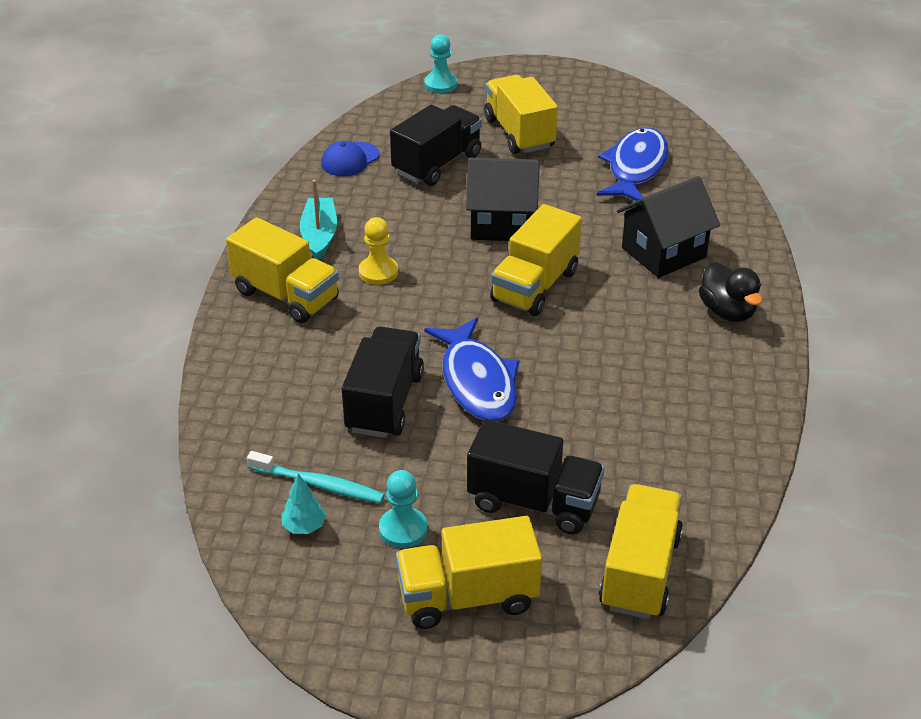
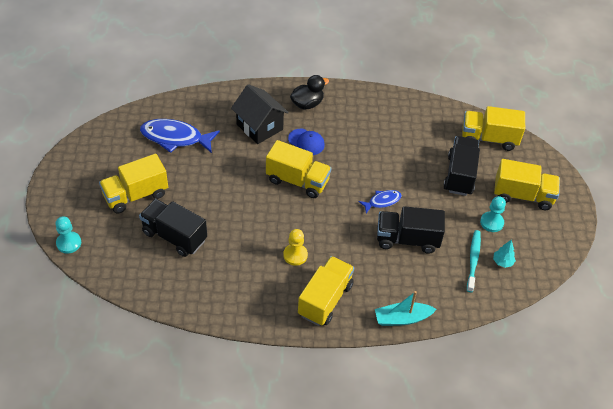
camera: 100 degrees left, 10 degrees up
(319, 235) = (261, 291): turquoise boat -> turquoise boat (402, 318)
(350, 160) = (171, 286): blue cap -> blue cap (306, 142)
(467, 597) = (522, 195): yellow truck -> yellow truck turned 60 degrees counterclockwise
(477, 382) = (382, 201): blue fish -> blue fish, size x0.54
(502, 224) = (239, 198): black house -> none

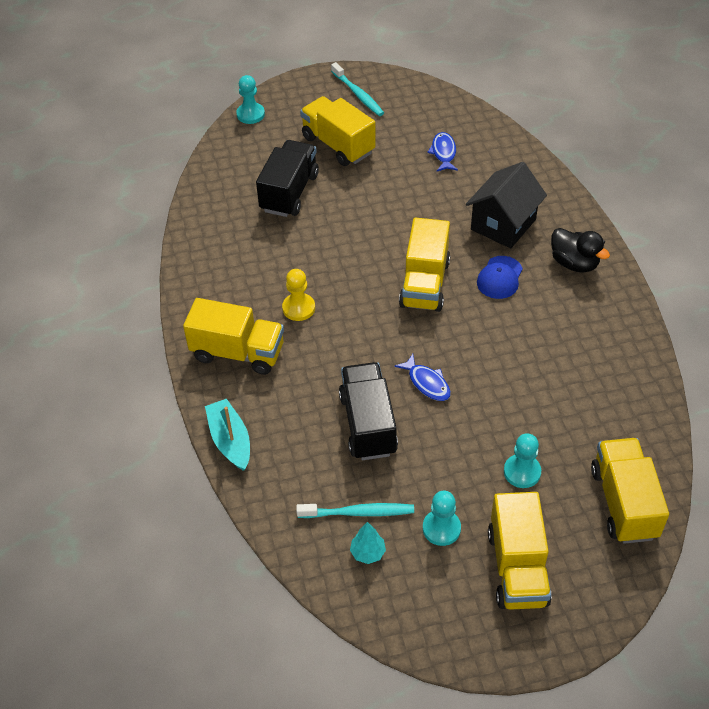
camera: 80 degrees right, 0 degrees up
(83, 170) = (358, 94): none -> turquoise toothbrush
(175, 138) = (443, 153): blue fish -> blue fish, size x0.54
(459, 175) = (522, 472): black truck -> turquoise pawn

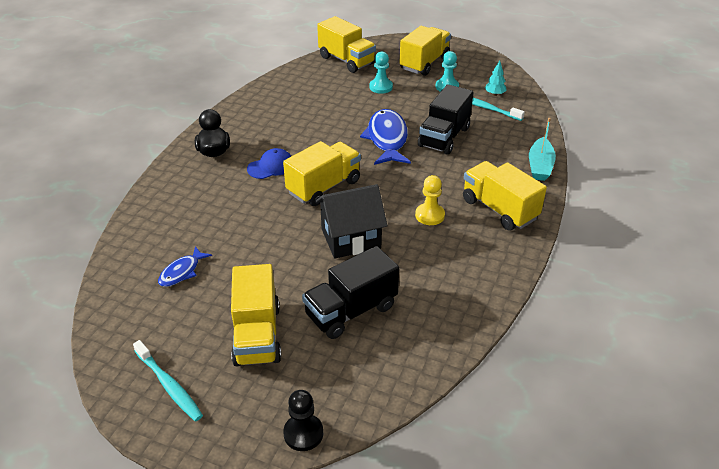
camera: 145 degrees left, 10 degrees down
(250, 114) = (303, 433): turquoise pawn -> black pawn
(358, 94) = (169, 385): turquoise toothbrush -> turquoise toothbrush turned 135 degrees clockwise
(427, 383) = (387, 139): blue fish -> blue fish, size x1.86
(503, 224) = (220, 195): black house -> black house (350, 238)
(623, 503) = (346, 60): yellow truck -> yellow truck turned 75 degrees counterclockwise

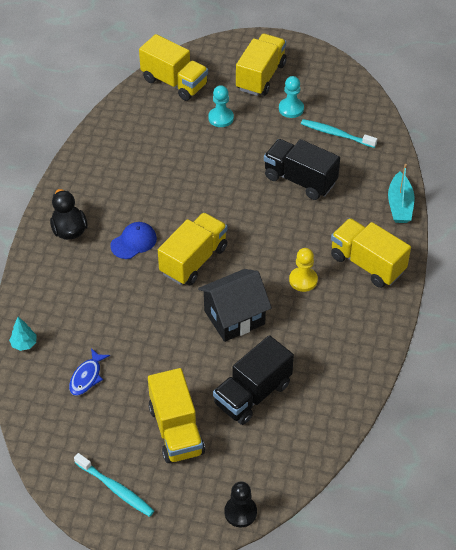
camera: 10 degrees left, 10 degrees up
(387, 139) = (242, 190): blue fish -> none
(444, 137) = (300, 180): black truck -> black truck turned 105 degrees clockwise
(494, 94) = (342, 113): turquoise tree -> turquoise tree (24, 344)

